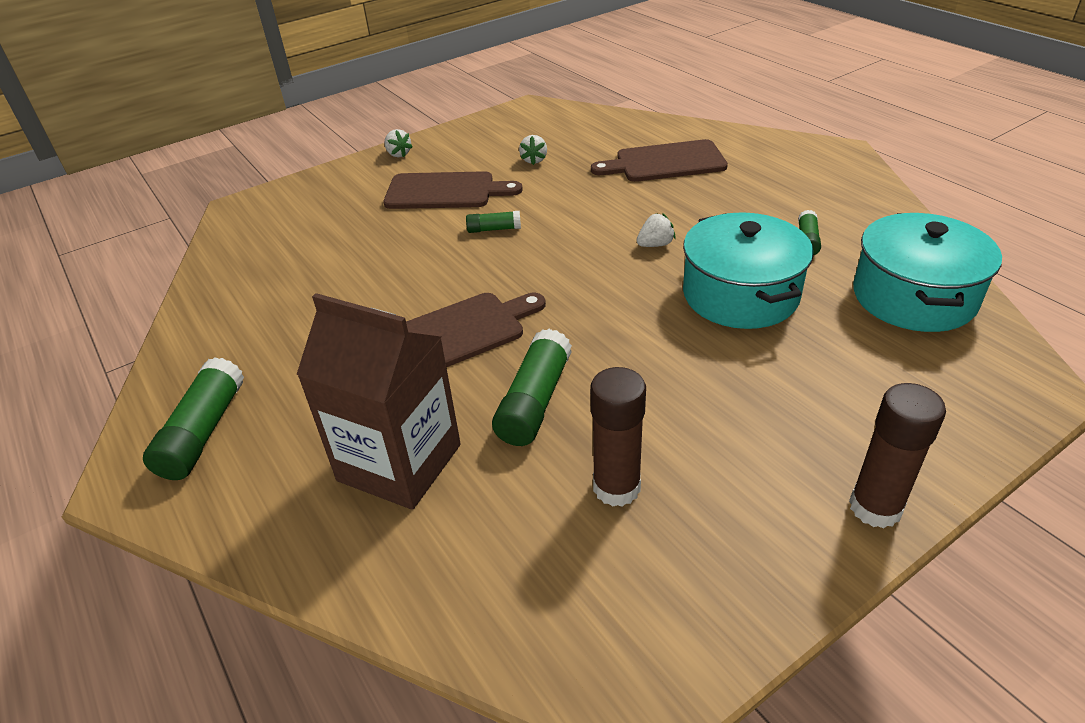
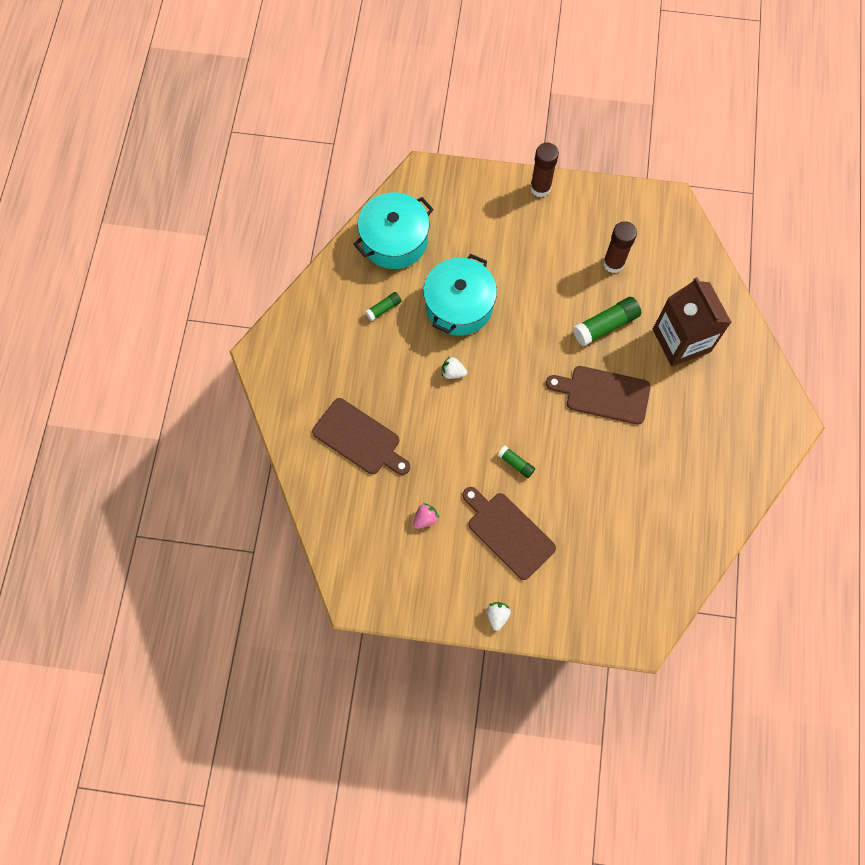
camera: 140 degrees left, 30 degrees up
(203, 432) = (751, 427): green glue stick -> none
(534, 160) = (425, 518): white strawberry -> pink strawberry

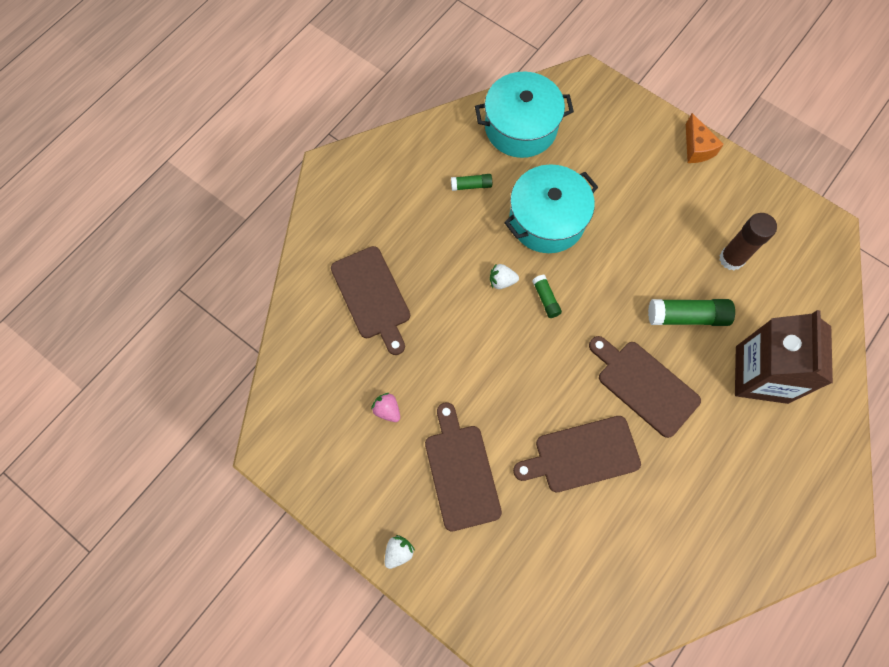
camera: 30 degrees right, 0 degrees up
(425, 518) = (387, 410): pink strawberry -> pink strawberry turned 120 degrees counterclockwise
(453, 372) = (502, 281): white strawberry -> white strawberry turned 45 degrees counterclockwise
(516, 463) = (511, 406): green glue stick -> green glue stick (545, 299)
(540, 188) = (696, 148): brown glue stick -> orange cheese
(588, 470) = (582, 455): none -> brown cutting board

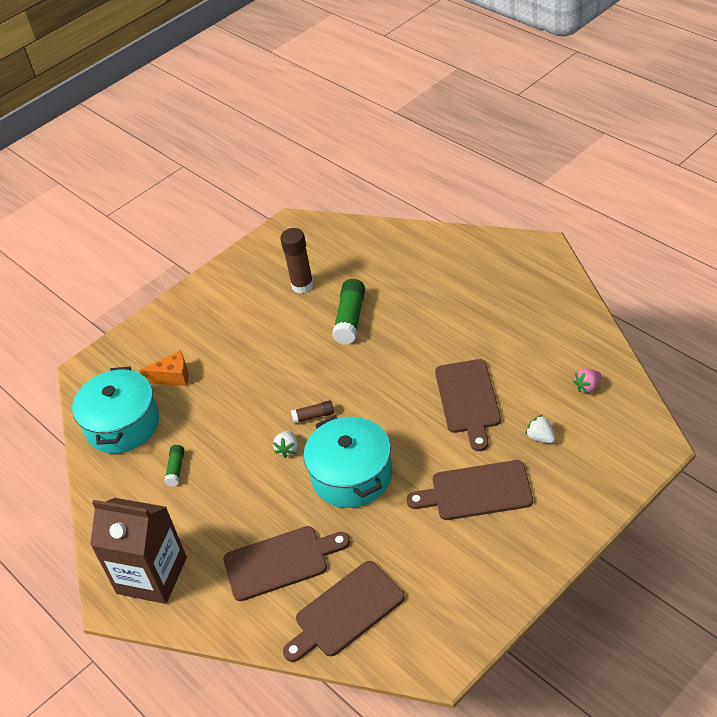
camera: 75 degrees left, 25 degrees down
(387, 410) = (407, 551): pink strawberry -> pink strawberry (587, 387)
(398, 552) = (551, 545): white strawberry -> white strawberry (540, 437)
(545, 299) = (313, 416): green glue stick -> brown glue stick
(547, 220) = (231, 410): turquoise pot -> turquoise pot (352, 476)
(644, 385) = (409, 352): brown cutting board -> brown cutting board (346, 612)
(696, 148) = (188, 297): orange cheese -> orange cheese (172, 377)
(761, 374) = (410, 278): brown carton -> brown carton (152, 575)

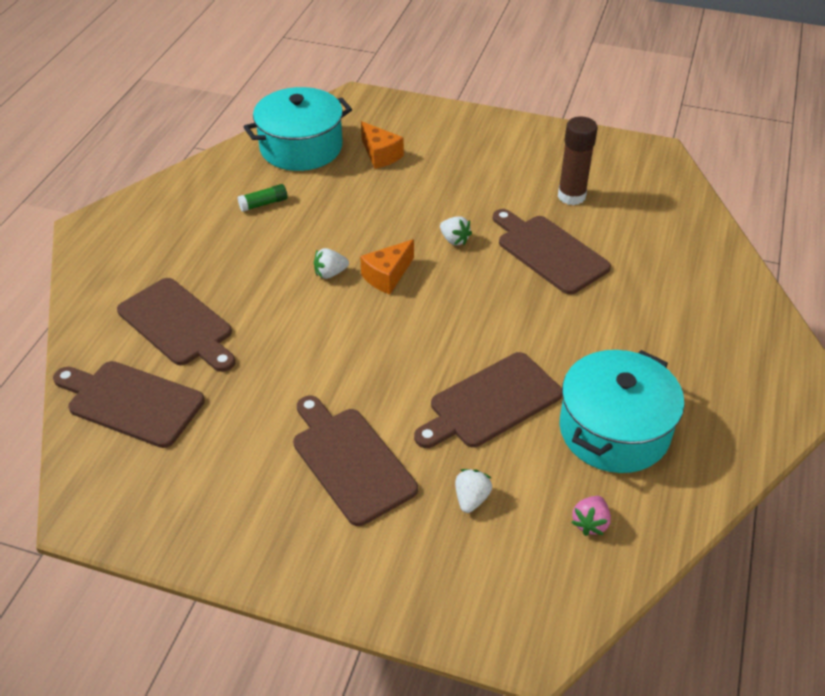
camera: 55 degrees right, 0 degrees up
(152, 575) = (127, 239): brown carton -> none
(302, 365) = (454, 240): none -> white strawberry
(313, 416) = (387, 276): brown glue stick -> orange cheese
(350, 319) = (549, 252): green glue stick -> brown cutting board
(352, 476) = (319, 338): turquoise pot -> turquoise pot (614, 430)
(587, 387) = (590, 523): pink strawberry -> pink strawberry turned 90 degrees counterclockwise

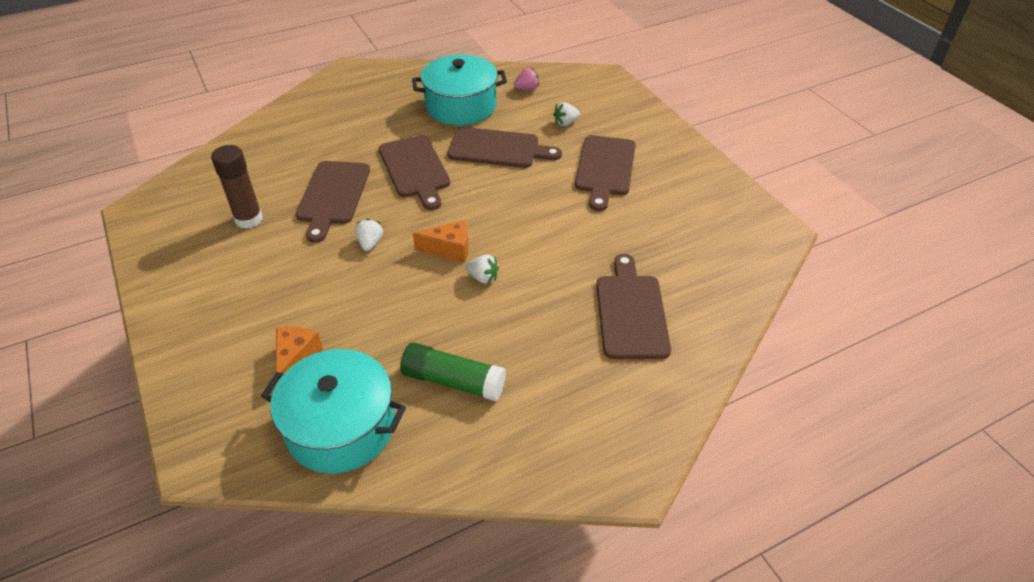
camera: 135 degrees left, 0 degrees up
(131, 402) = (708, 276): brown cutting board -> brown cutting board (415, 169)
(263, 204) = (453, 381): green glue stick -> green glue stick, size x1.82

